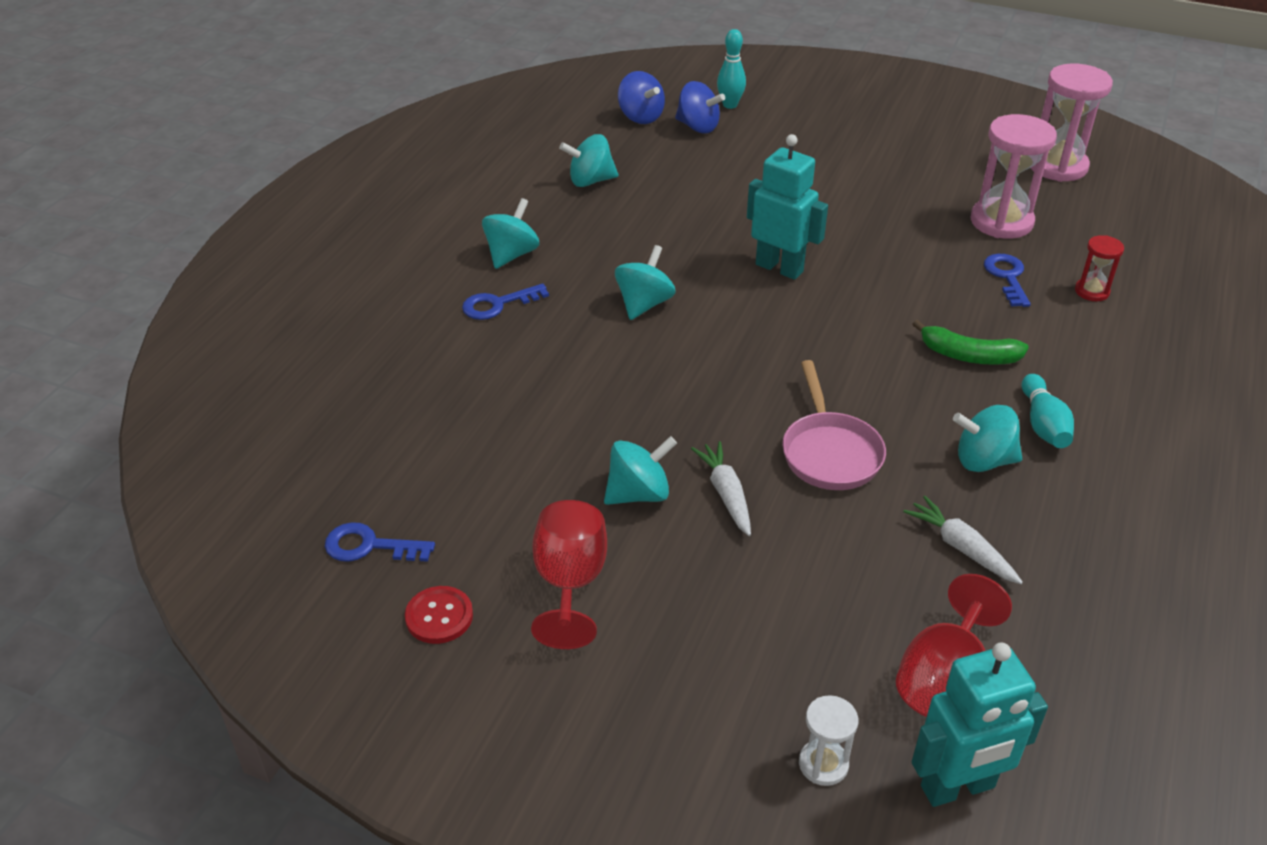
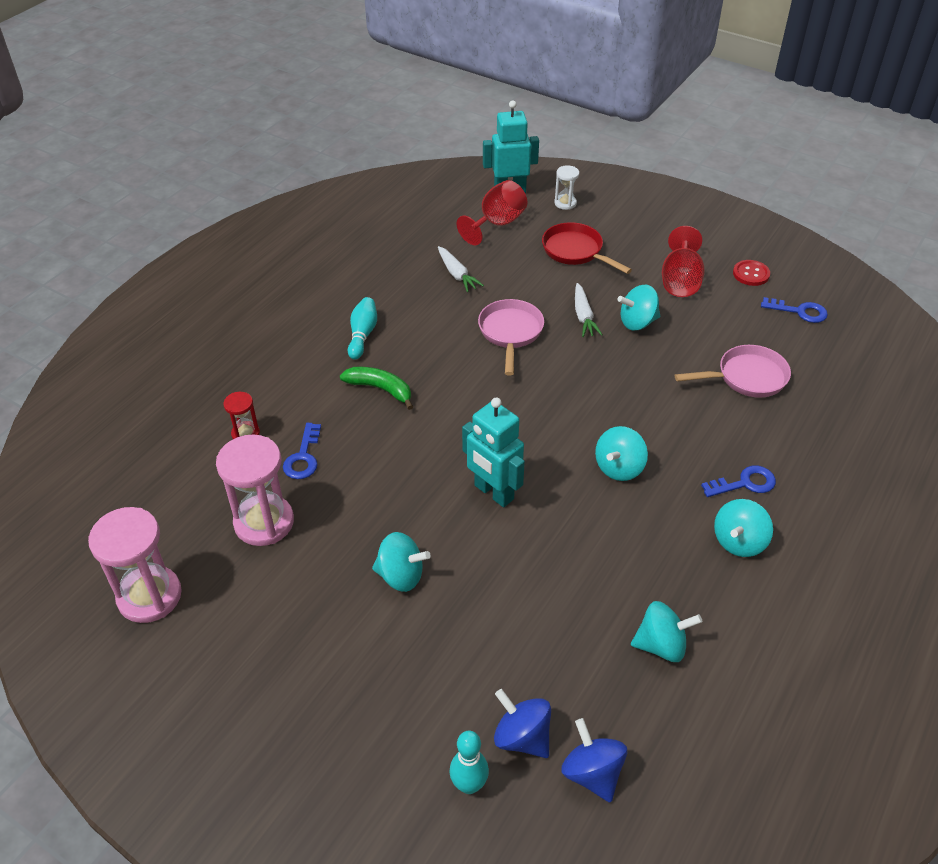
camera: 170 degrees left, 5 degrees up
(477, 426) = (746, 377): none -> pink pan
(769, 628) = (576, 251): none -> red pan
(983, 460) = (416, 317): turquoise spinning top -> turquoise spinning top (401, 575)

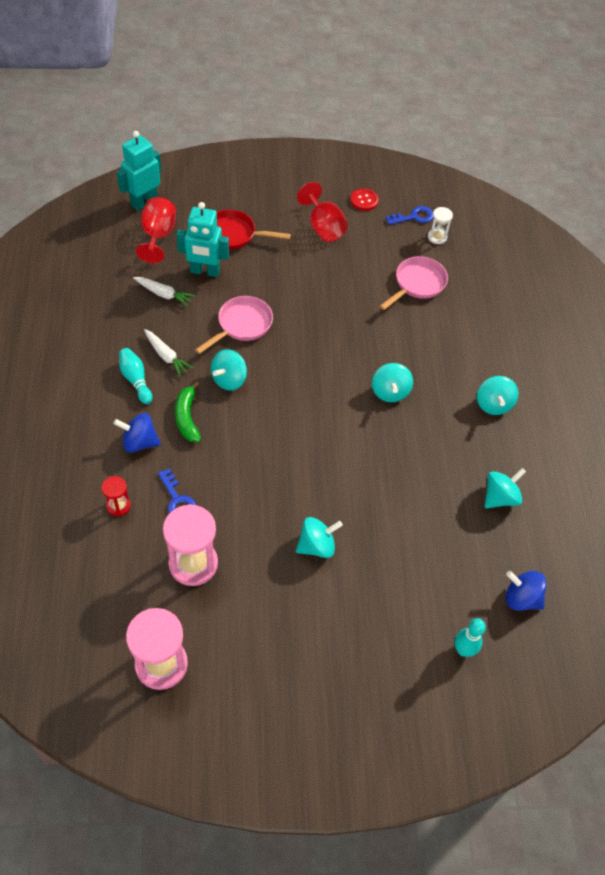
camera: 40 degrees left, 10 degrees up
(380, 389) = (187, 417): green banana -> green banana turned 90 degrees counterclockwise
(493, 493) = (327, 453): turquoise robot -> turquoise robot (205, 271)
(510, 333) = (242, 325): pink pan -> pink pan turned 75 degrees clockwise
(522, 737) = (469, 602): blue spinning top -> blue spinning top (139, 442)
(565, 203) = (194, 195): white hourglass -> white hourglass (437, 237)
(583, 316) = (281, 287): white carrot -> white carrot (166, 356)
(637, 322) = (320, 274): turquoise spinning top -> turquoise spinning top (229, 379)
(745, 483) = (469, 362): blue key -> none

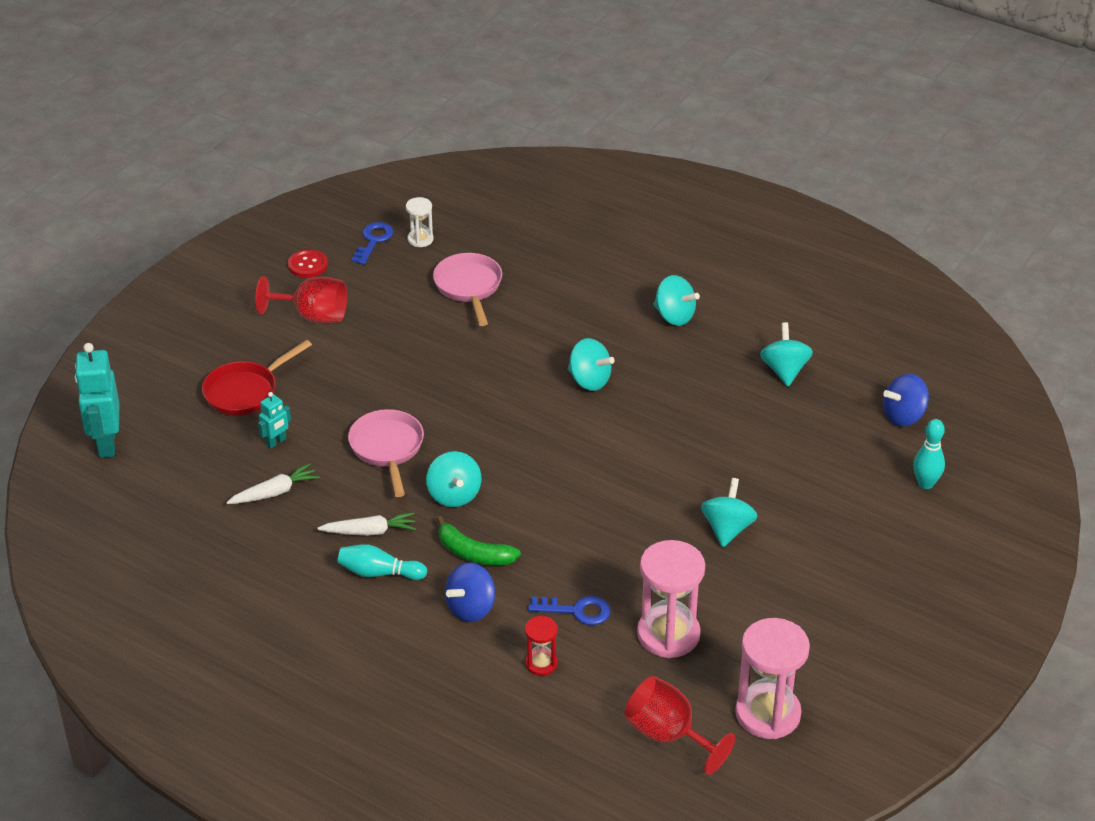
camera: 50 degrees left, 15 degrees down
(158, 236) = (177, 456): red goblet -> red goblet (668, 736)
(205, 271) = (276, 442): turquoise robot -> turquoise robot, size x0.51

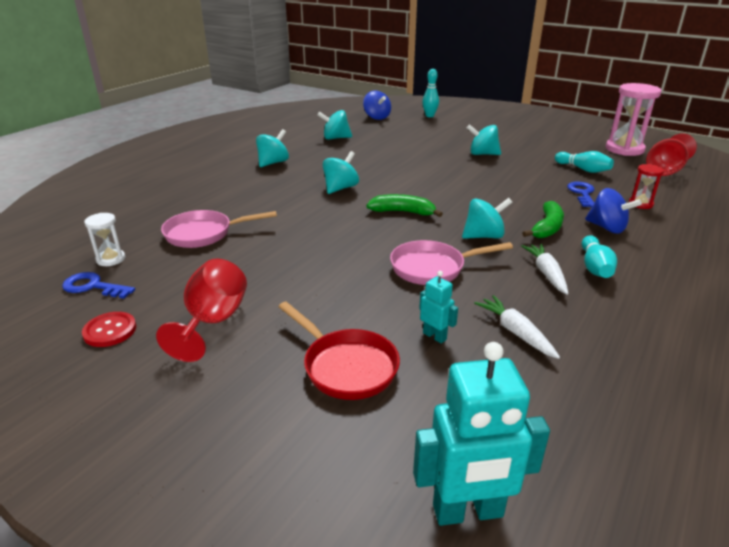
camera: 90 degrees left, 10 degrees down
(518, 433) = (403, 212): none -> green banana
(668, 634) = (583, 169): pink hourglass -> turquoise bowling pin

